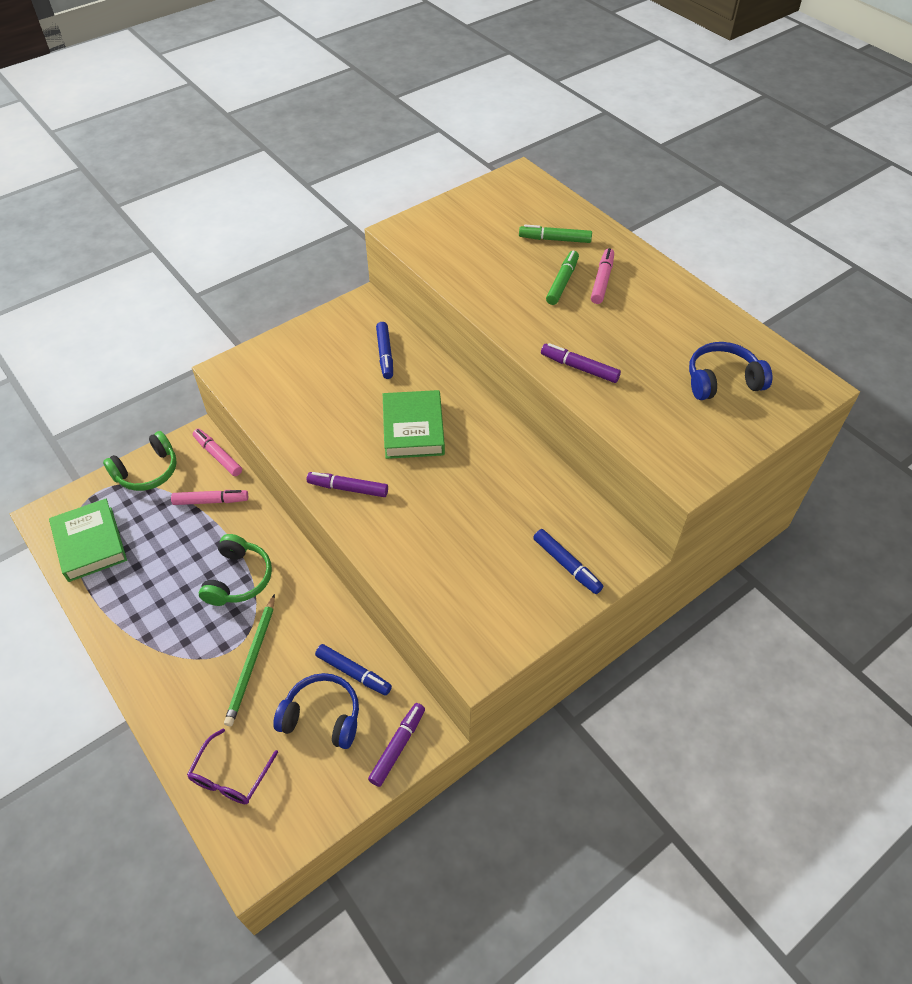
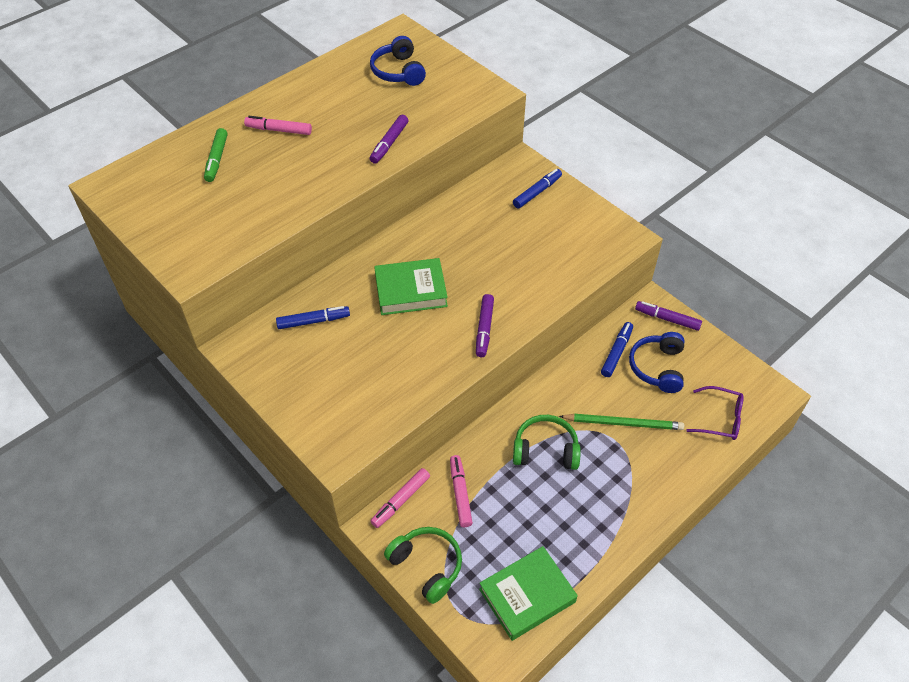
camera: 95 degrees left, 0 degrees up
(562, 282) = (280, 154): green marker -> none

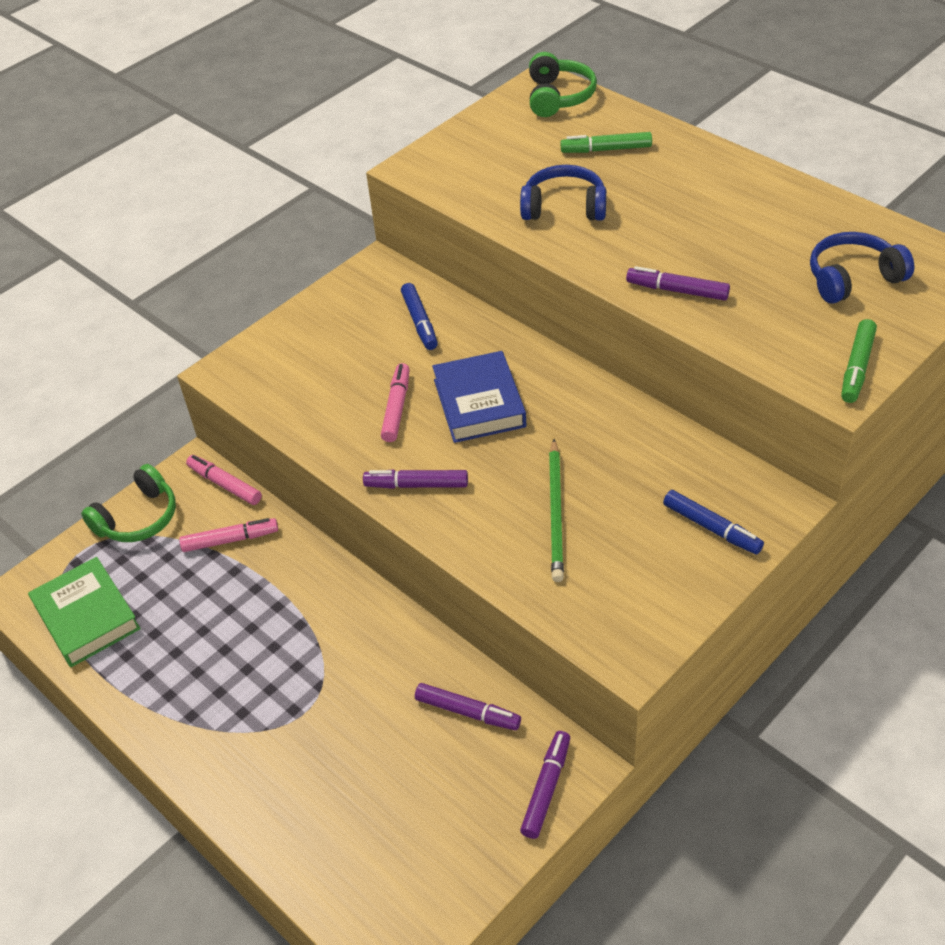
camera: 90 degrees right, 5 degrees down
(279, 130) = (677, 188): pink marker -> pink marker (396, 408)
(411, 291) = (479, 403): green book -> blue book
(476, 83) = (857, 367): none -> green marker
(545, 450) = (291, 626): green headphones -> green headphones (558, 97)
(616, 352) = (467, 712): blue marker -> purple marker
(623, 423) = (334, 721): green pencil -> green pencil (556, 513)
(657, 367) = (441, 770): blue headphones -> blue headphones (564, 207)
(720, 418) = (343, 861): purple glasses -> none

